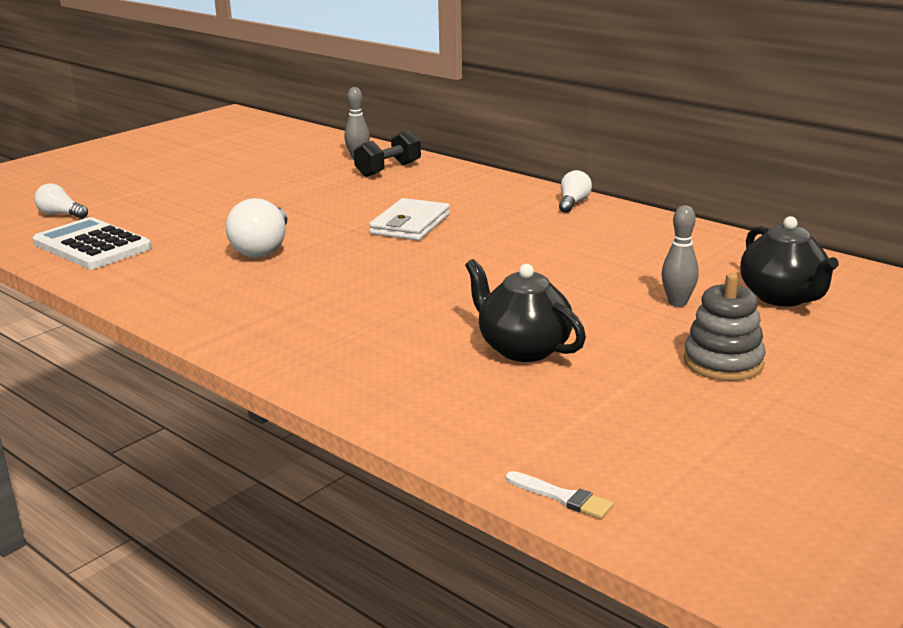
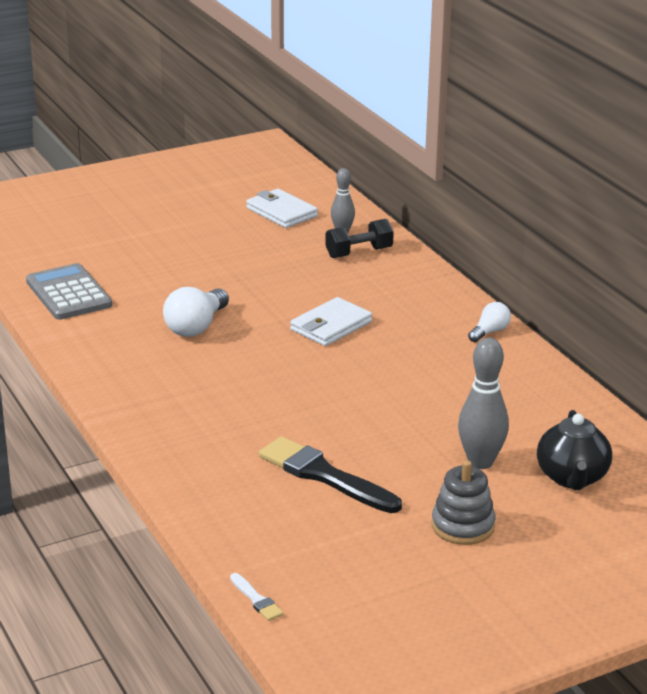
camera: 20 degrees right, 5 degrees up
(61, 215) = (60, 251): white light bulb -> none
(92, 246) = (68, 293): white calculator -> grey calculator
(285, 154) = (281, 212): none -> white wallet
(523, 348) = (324, 476): black teapot -> black brush
(677, 303) = (480, 462): grey bowling pin -> grey bowling pin, size x1.62

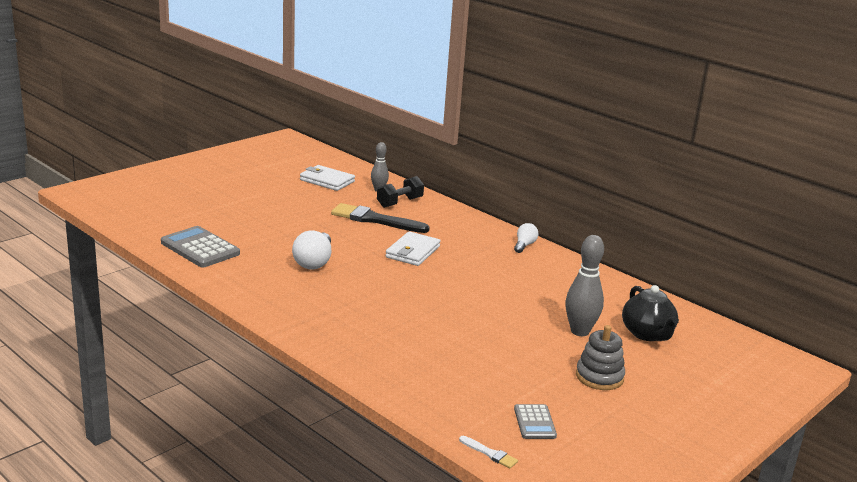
camera: 20 degrees left, 5 degrees down
(324, 476) = (478, 355): black brush -> black brush (375, 220)
(337, 571) = (534, 422): none -> grey calculator

